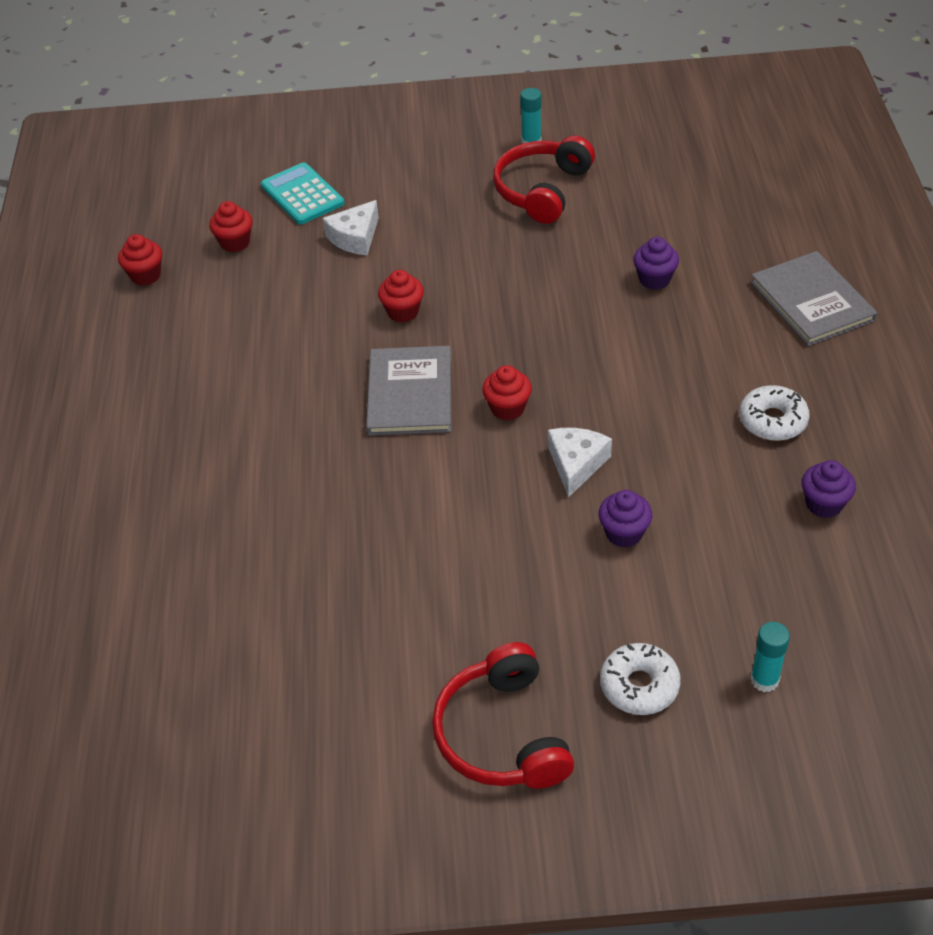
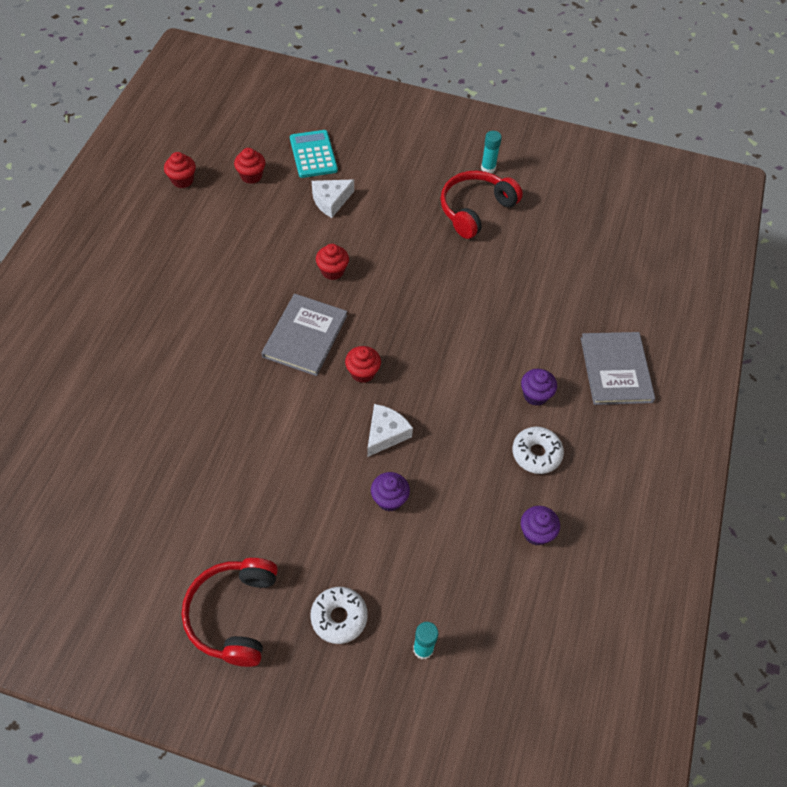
camera: 15 degrees right, 10 degrees up
(654, 279) = (515, 310): purple cupcake -> purple cupcake (535, 395)

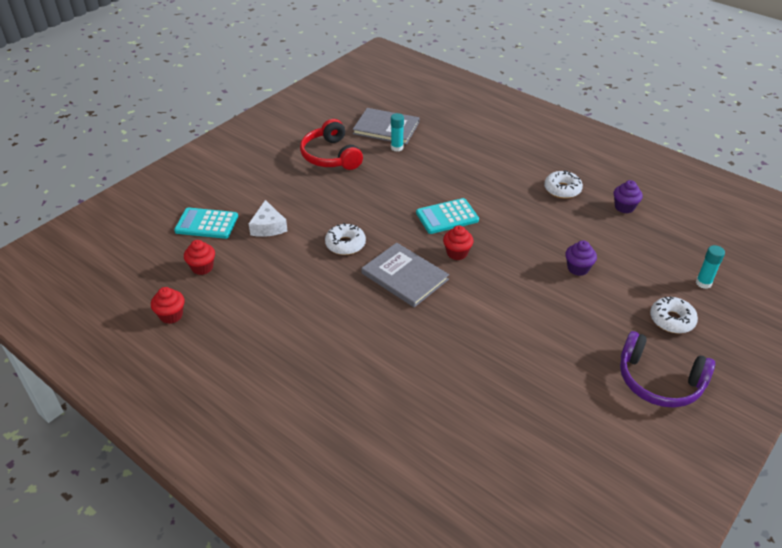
camera: 65 degrees left, 15 degrees down
(233, 614) = (659, 381): red headphones -> purple headphones
(332, 271) = (345, 244): red cupcake -> white donut
(385, 434) = (519, 255): white cheese -> none
(421, 347) = (447, 217): none -> turquoise calculator
(488, 168) = (294, 139): turquoise glue stick -> turquoise glue stick (397, 148)
(535, 395) = (514, 176): purple cupcake -> none
(616, 370) = (508, 138): grey book -> grey book (386, 128)

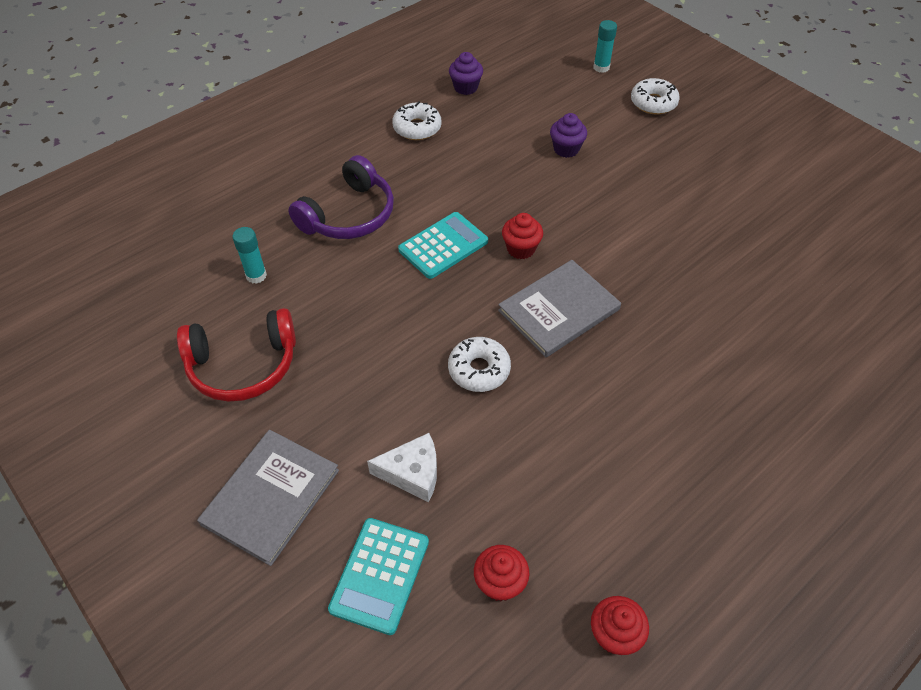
camera: 80 degrees left, 10 degrees up
(386, 128) = (194, 281): grey book -> grey book (270, 497)
(447, 217) = (443, 246): turquoise calculator -> turquoise calculator turned 120 degrees counterclockwise
(659, 381) = (737, 134): purple headphones -> purple headphones (349, 215)

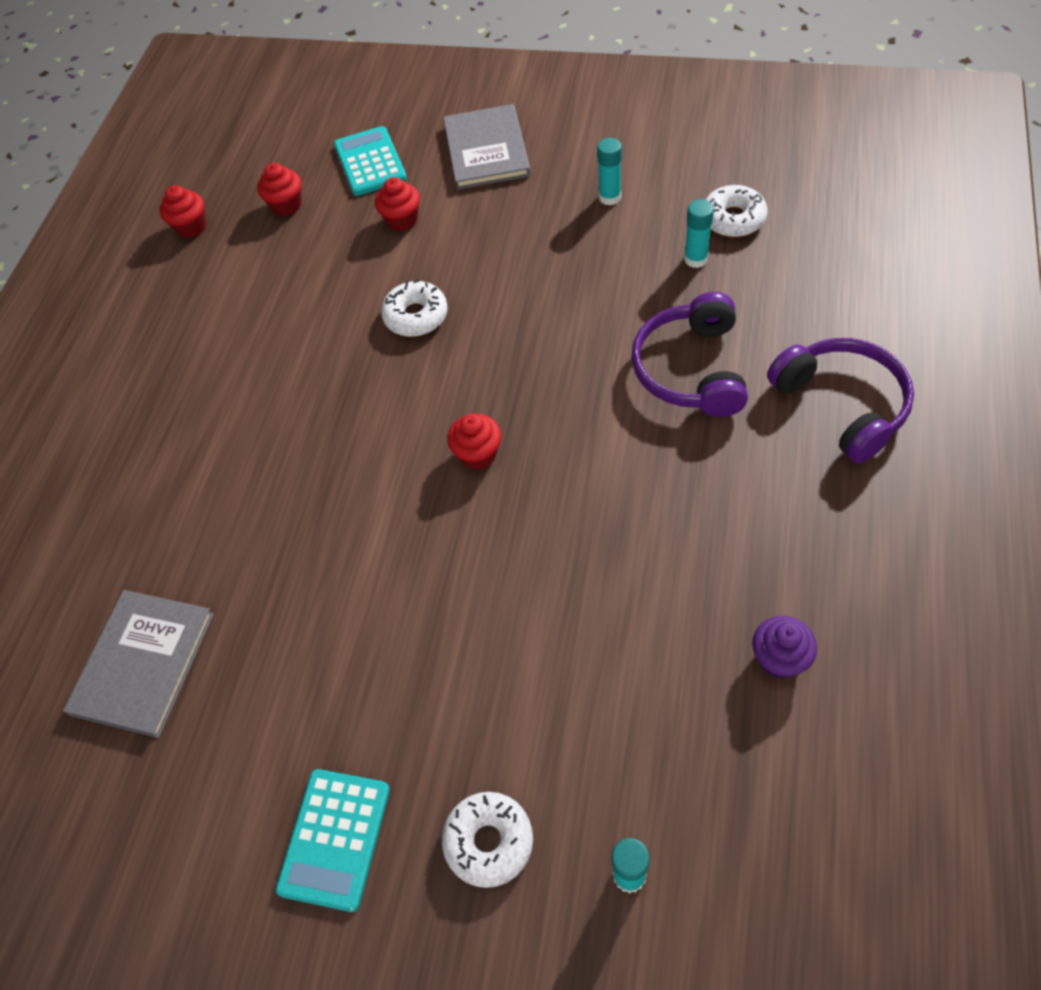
camera: 150 degrees right, 5 degrees up
(243, 365) = (609, 197): red headphones -> turquoise glue stick
(301, 150) = (842, 405): none -> purple headphones
(412, 473) = (402, 220): white cheese -> red cupcake
(417, 128) = (758, 535): white donut -> white donut (733, 219)
(443, 246) = (560, 403): turquoise calculator -> turquoise calculator (335, 839)
(559, 310) = (386, 414): grey book -> grey book (143, 663)
(566, 149) = (543, 640): purple cupcake -> none

